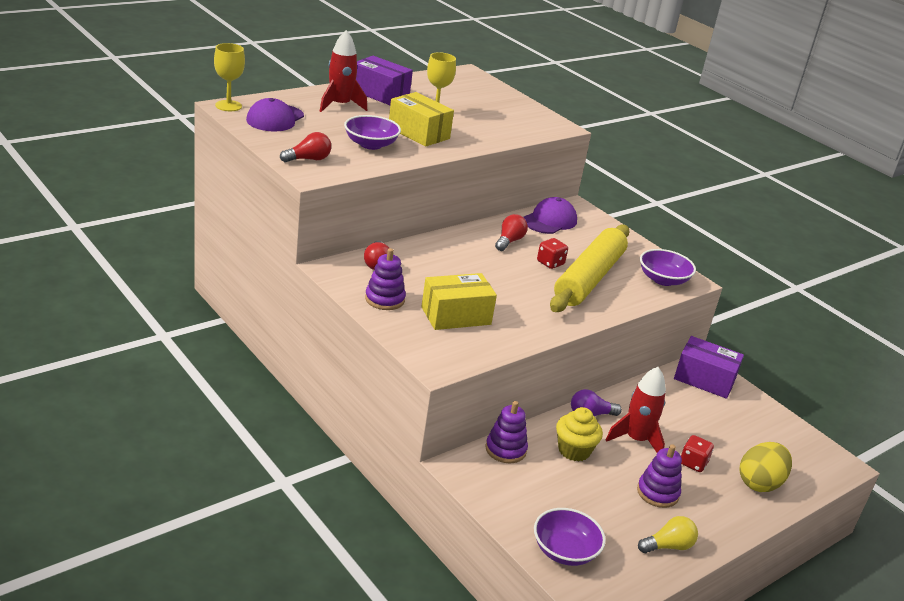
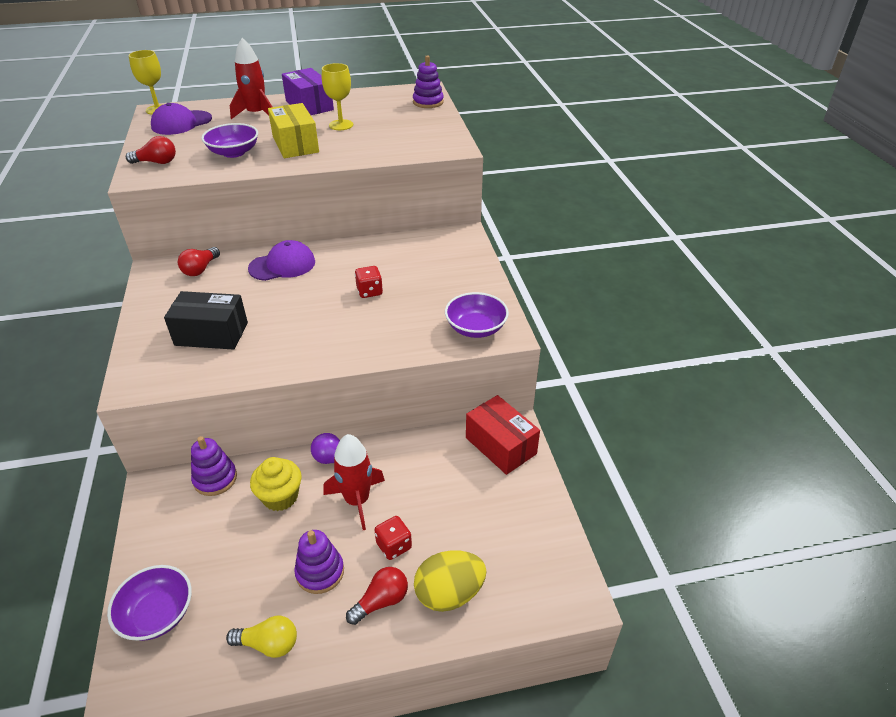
camera: 30 degrees right, 10 degrees up
(384, 299) = (166, 306): purple stacking toy -> purple stacking toy (428, 102)
(456, 316) = (211, 334): yellow box -> black box
(509, 241) = (353, 263): red light bulb -> red light bulb (381, 601)
(550, 220) = (419, 246): purple cap -> purple cap (282, 265)
(589, 278) = (392, 314): yellow rolling pin -> none
(704, 379) = (500, 446): purple box -> red box

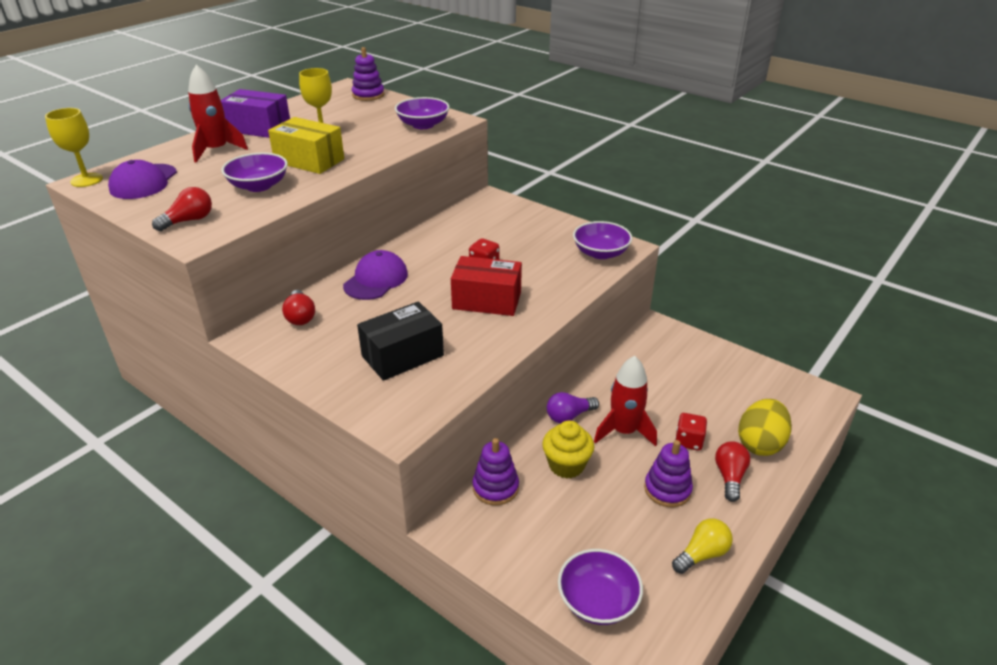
camera: 40 degrees left, 5 degrees down
(422, 143) = (423, 125): none -> purple bowl
(500, 446) = (663, 342): red box -> red box (487, 300)

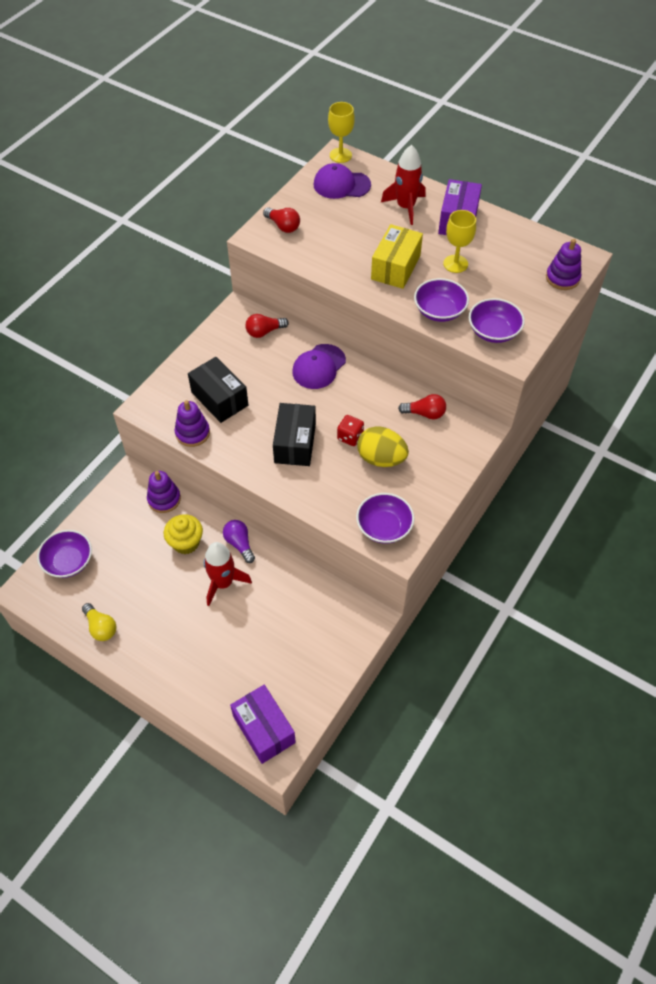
camera: 85 degrees right, 20 degrees up
(258, 186) = (343, 248): purple bowl -> purple bowl (439, 311)
(376, 280) = (319, 367): purple cap -> purple cap turned 105 degrees clockwise
(487, 300) = (295, 443): red box -> black box
(667, 489) = (161, 610): purple stacking toy -> purple stacking toy (192, 433)
(688, 441) = (213, 630): red dice -> none
(729, 477) = (173, 656): red light bulb -> red light bulb (425, 413)
(760, 444) = (211, 686): yellow egg -> yellow egg (381, 458)
(798, 403) = (264, 729): none -> purple box

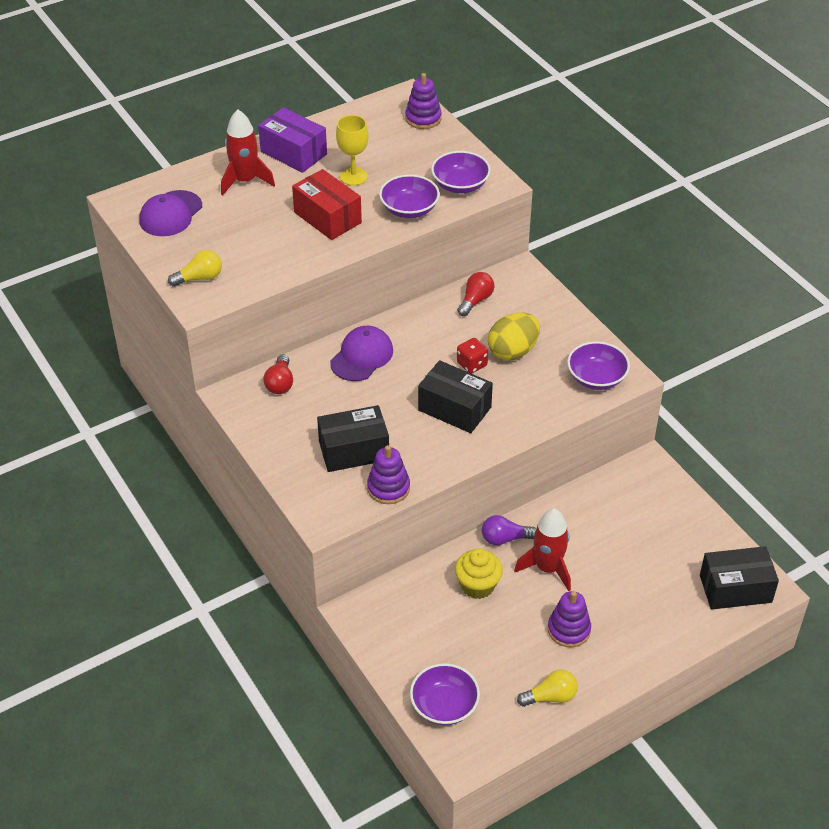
camera: 65 degrees left, 10 degrees down
(164, 499) = (406, 588): purple stacking toy -> purple stacking toy (569, 630)
(264, 729) = (735, 588): purple box -> black box
(283, 226) = (199, 278): red light bulb -> yellow light bulb
(319, 367) = (362, 356): purple cap -> purple cap turned 120 degrees counterclockwise
(340, 155) = (122, 199): yellow goblet -> none
(395, 267) = (327, 217): yellow box -> red box

